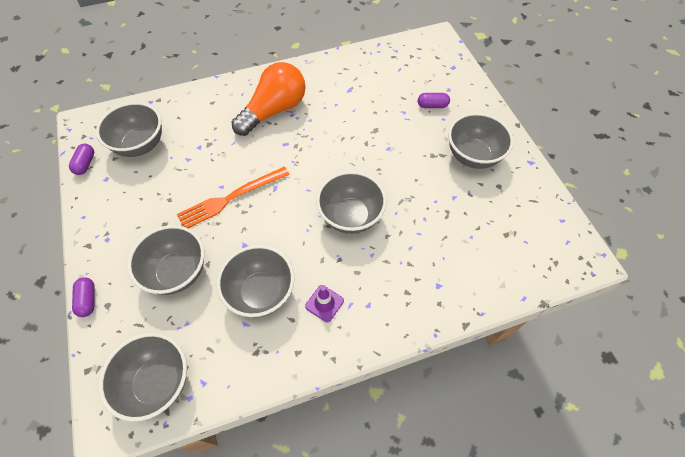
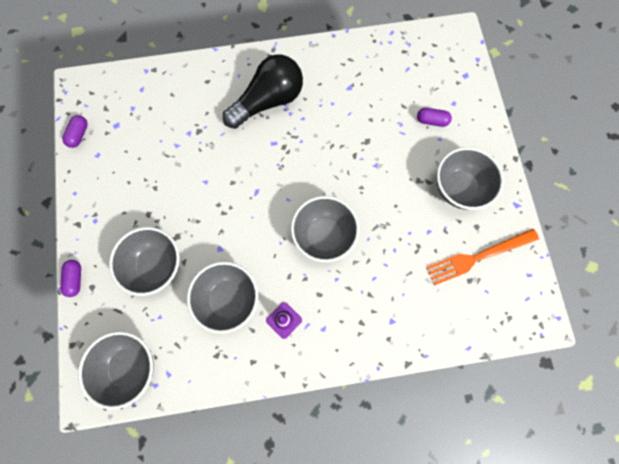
camera: 10 degrees right, 15 degrees up
(140, 145) = (132, 122): grey bowl -> none
(230, 198) = (212, 196): orange fork -> orange fork (478, 256)
(274, 110) = (268, 101): orange light bulb -> black light bulb

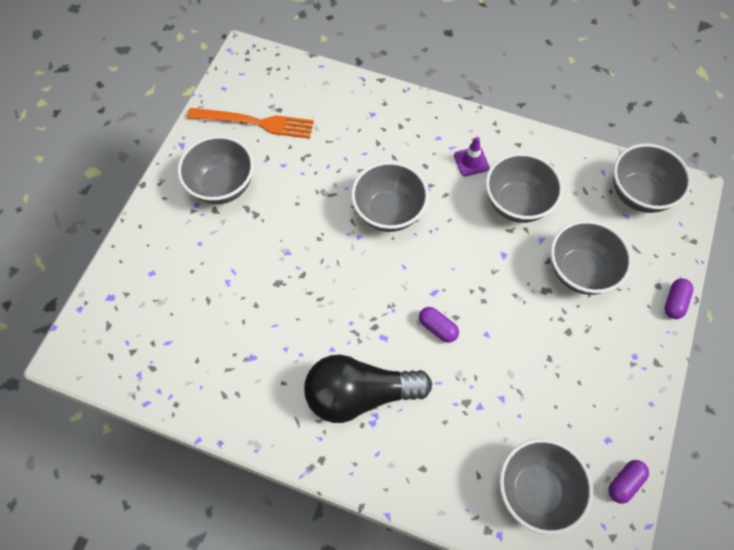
camera: 150 degrees left, 10 degrees down
(133, 103) = (536, 490): none -> grey bowl
(432, 121) = (191, 266): purple capsule -> purple capsule (437, 328)

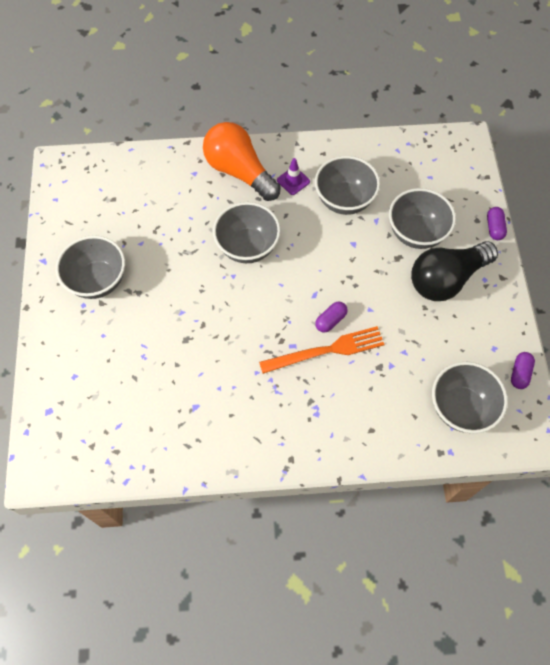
camera: 25 degrees left, 0 degrees up
(255, 122) = (98, 217): orange fork -> orange fork (326, 350)
(359, 394) = (296, 397): black light bulb -> black light bulb (446, 279)
(419, 130) = (239, 171): none -> orange light bulb
(437, 328) = (330, 320): purple capsule -> purple capsule turned 60 degrees counterclockwise
(638, 194) = (431, 157): grey bowl -> none

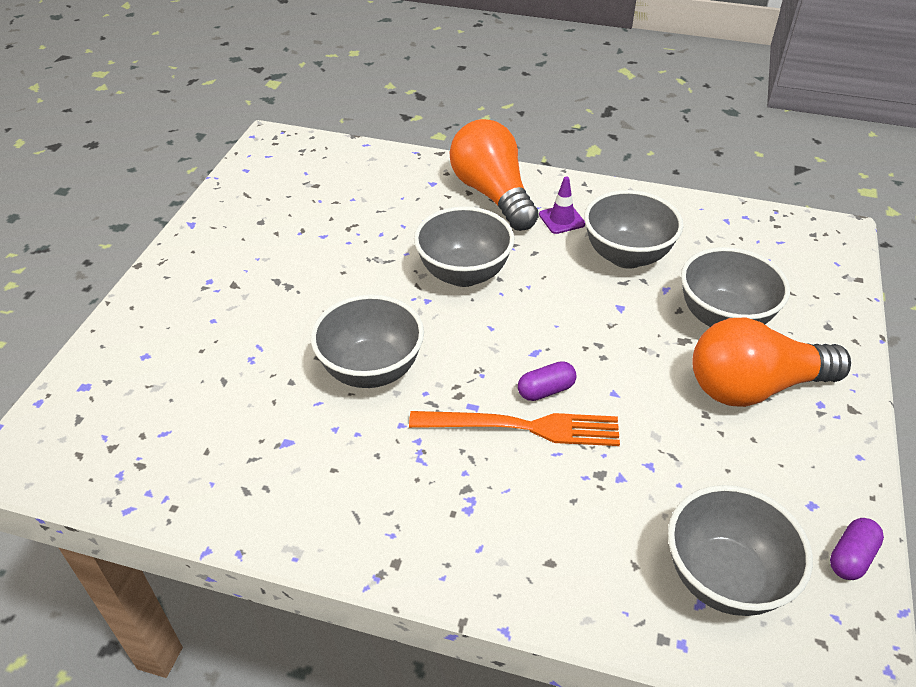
camera: 20 degrees right, 20 degrees down
(98, 281) = (244, 260): grey bowl -> grey bowl (371, 370)
(446, 279) = (754, 387): black light bulb -> orange light bulb
(494, 228) = (855, 342): purple capsule -> none

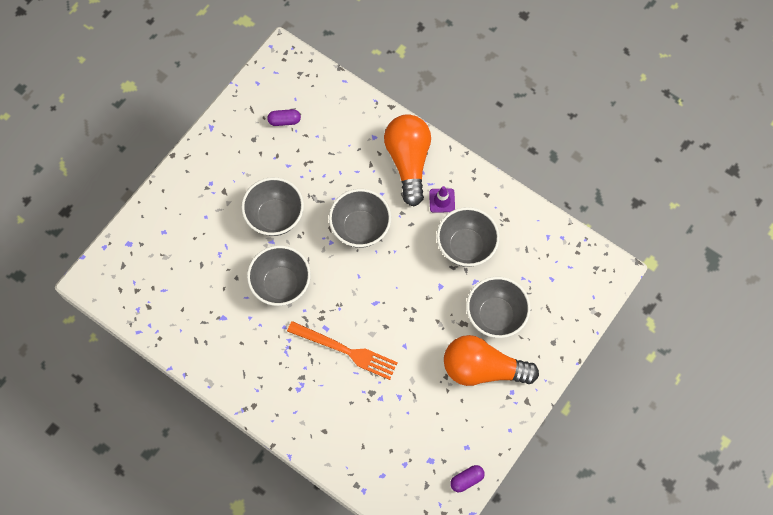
camera: 20 degrees right, 25 degrees up
(546, 390) = (369, 331): purple capsule -> purple capsule (284, 121)
(724, 578) = (400, 468): grey bowl -> grey bowl (275, 216)

